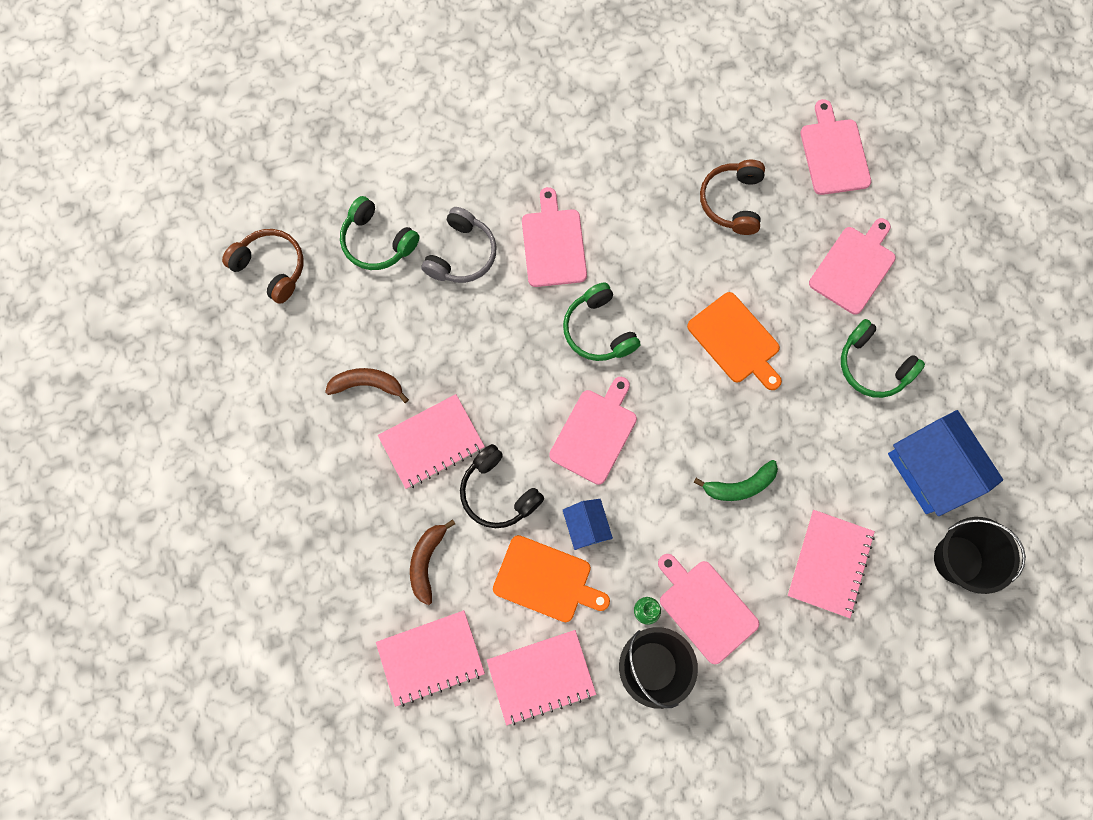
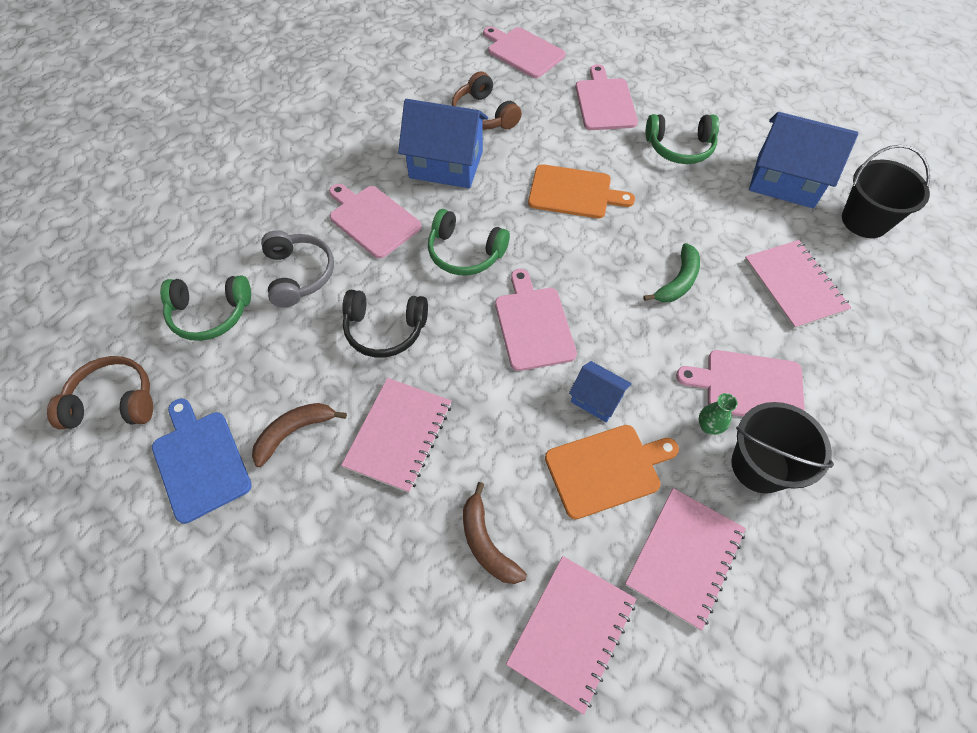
camera: 40 degrees left, 15 degrees down
(296, 358) = (200, 461): none -> blue cutting board
(498, 493) = (497, 431): black headphones -> black headphones (385, 330)
(655, 232) = (446, 165): none -> blue house

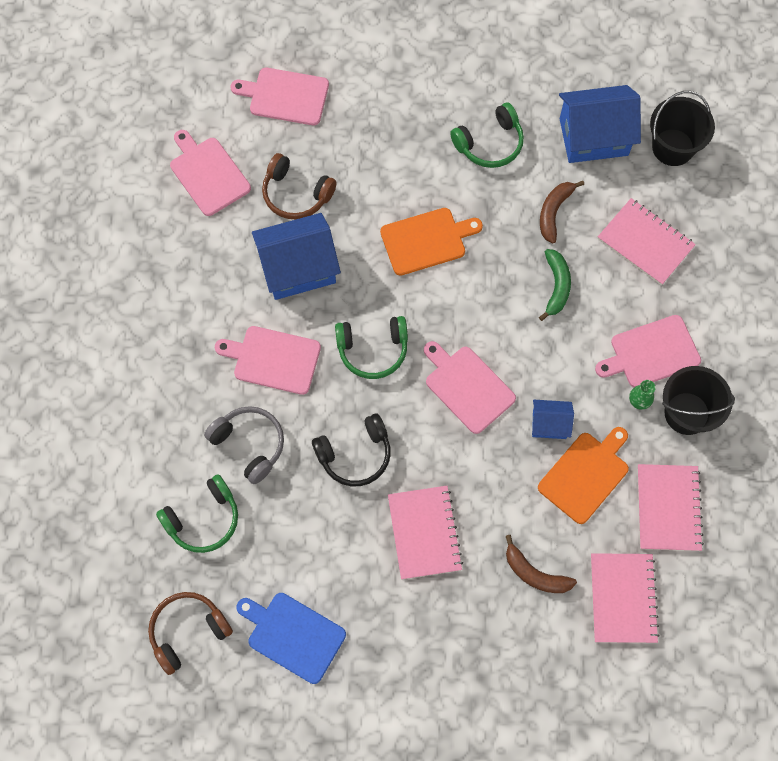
camera: 30 degrees left, 10 degrees up
(294, 432) = (346, 575): brown banana -> brown banana (554, 212)
(605, 102) = (397, 122): pink cutting board -> pink cutting board (208, 174)

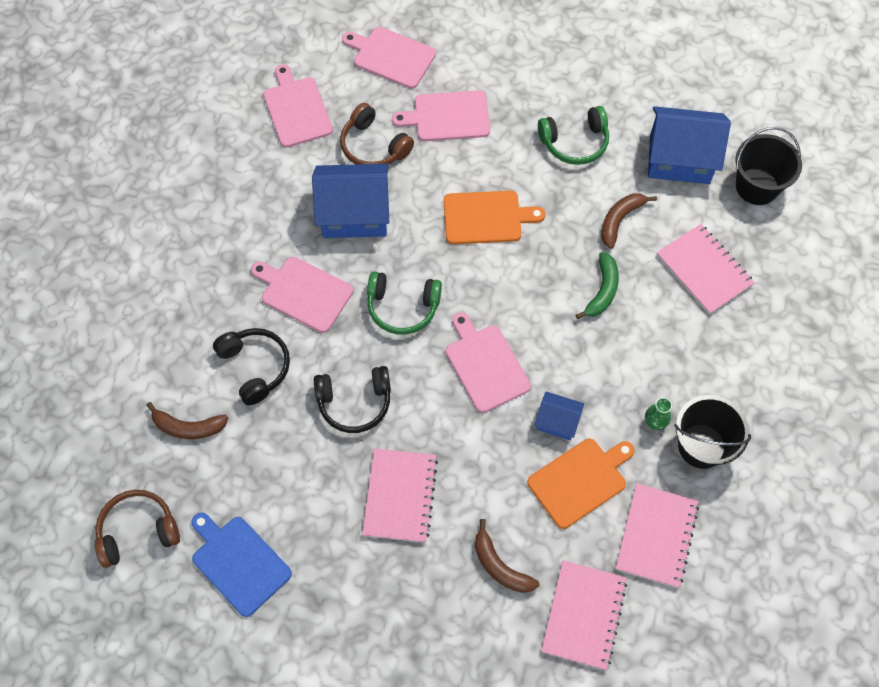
camera: 15 degrees right, 5 degrees down
(203, 519) = (188, 427): green headphones -> brown banana
(249, 444) = (255, 367): grey headphones -> black headphones
(651, 352) = (681, 377): pink cutting board -> pink cutting board (447, 116)

